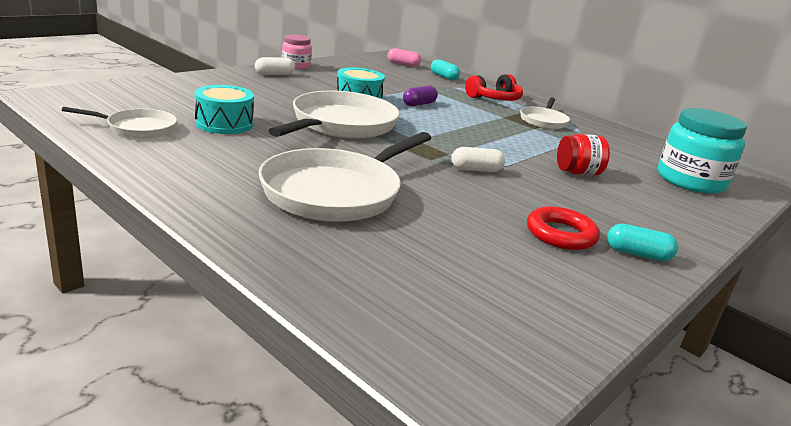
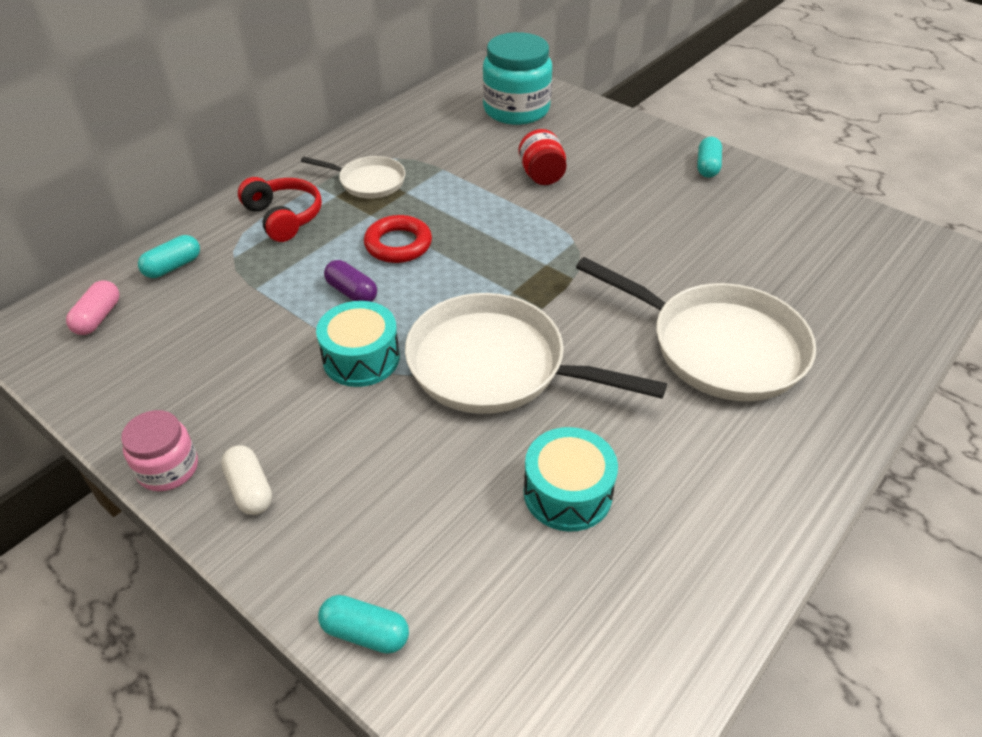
camera: 90 degrees left, 20 degrees up
(138, 128) = (651, 592): white pan -> none
(176, 81) = (365, 632): none -> turquoise capsule
(476, 170) = (583, 245): white capsule -> none
(561, 234) = (701, 202): red ring -> red ring (398, 244)

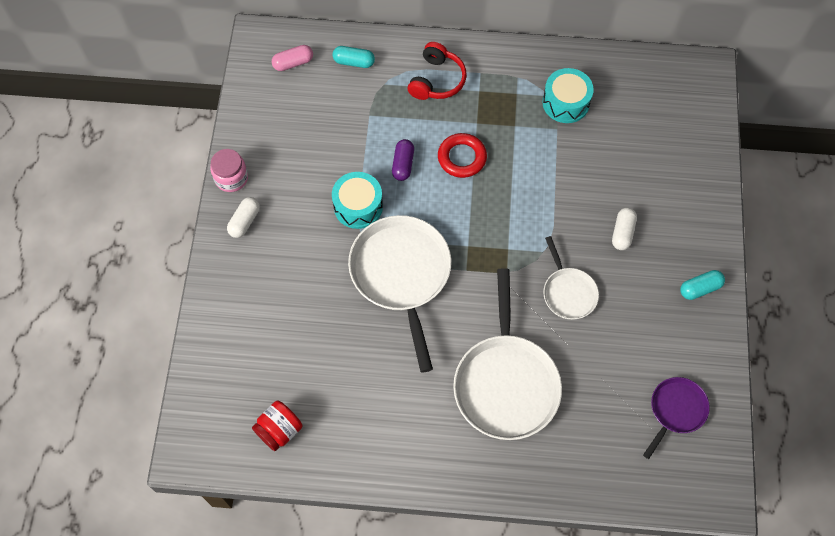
camera: 55 degrees right, 20 degrees up
(365, 632) = (209, 323): turquoise capsule -> none
(368, 182) = (507, 98): white pan -> white pan (568, 292)
(516, 110) = (668, 126): turquoise jar -> none
(541, 176) = (599, 191): red jar -> red jar (279, 430)
(567, 493) = (340, 361): turquoise drum -> turquoise drum (565, 103)
(603, 183) = (622, 233): none -> white capsule
(837, 240) = (676, 410): none -> purple pan

